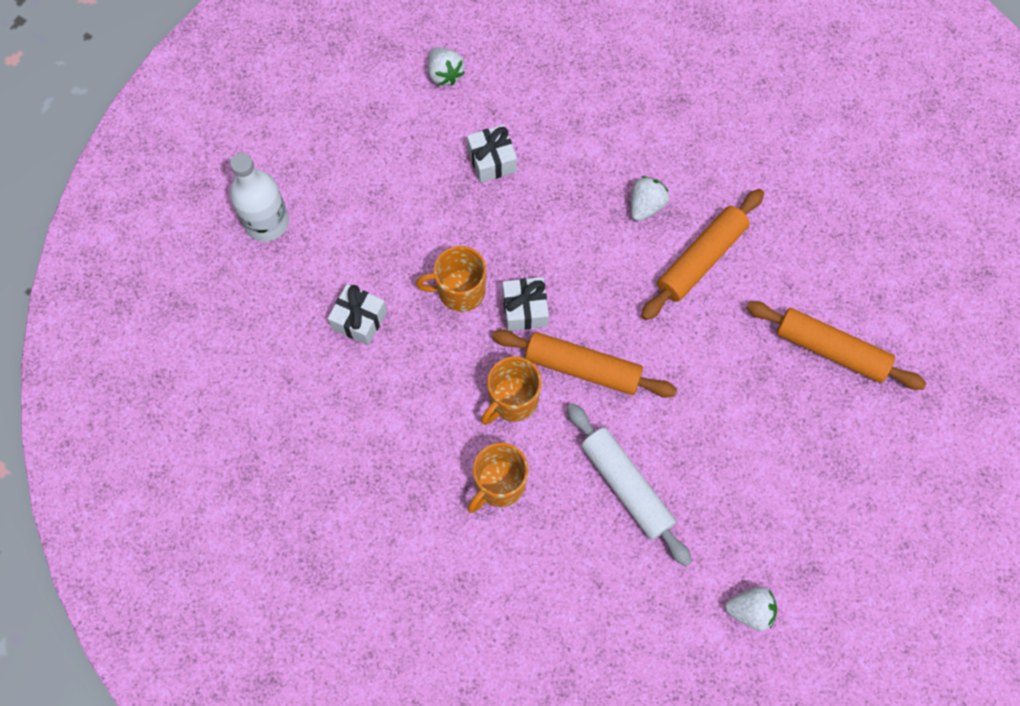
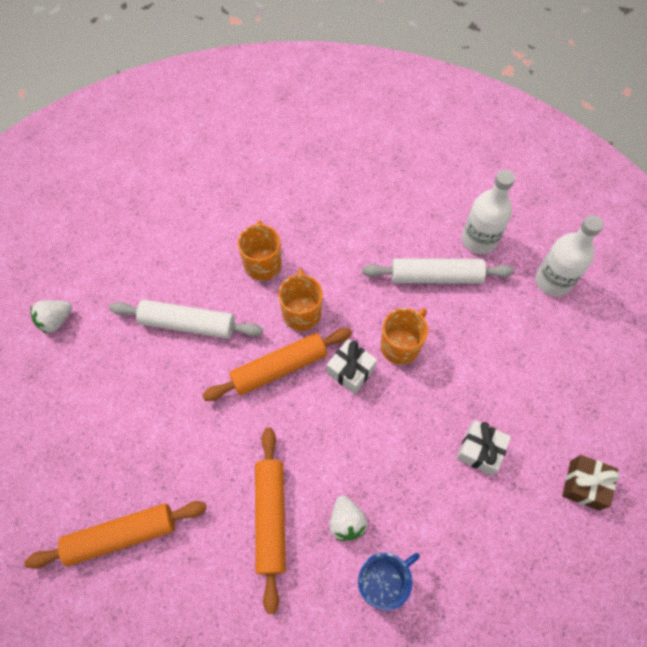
camera: 135 degrees right, 5 degrees down
(278, 316) = (479, 240): none -> white bottle
(359, 320) = (436, 277): white gift -> white rolling pin
(445, 74) = (584, 485): white strawberry -> brown gift
(659, 148) = (382, 581): none -> blue mug

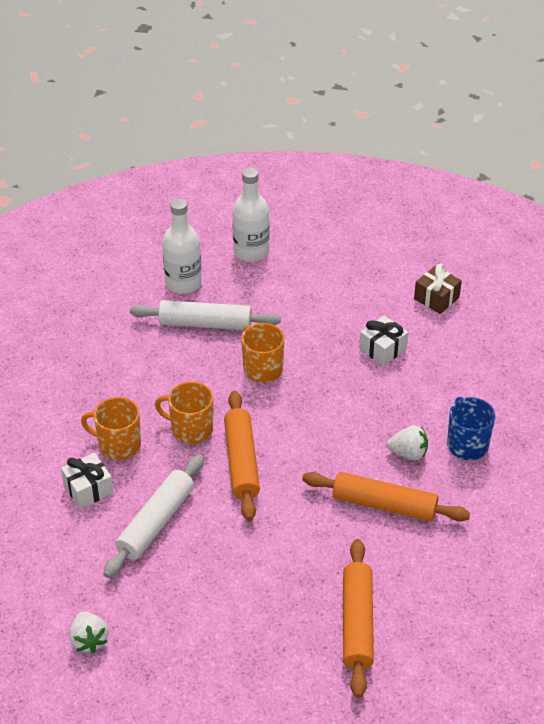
camera: 70 degrees left, 20 degrees down
(350, 371) = (270, 411): white gift -> white gift (88, 489)
(436, 277) = (205, 324): white rolling pin -> white rolling pin turned 75 degrees clockwise

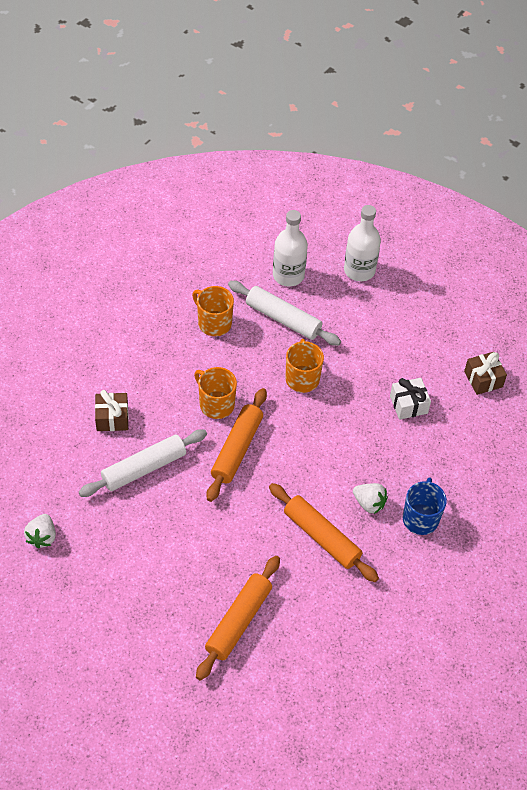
camera: 25 degrees right, 10 degrees up
(88, 489) = (112, 418): white gift -> brown gift
(118, 445) = (155, 392): orange mug -> orange mug (214, 323)

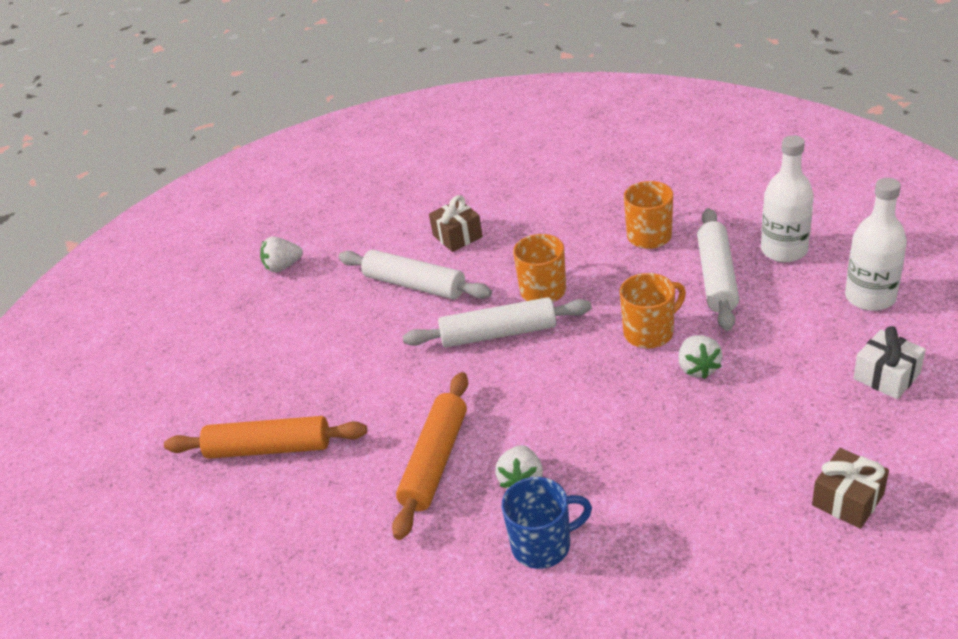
camera: 70 degrees right, 15 degrees down
(237, 449) = (499, 334): orange rolling pin -> white rolling pin
(349, 376) = (698, 368): none -> white strawberry
(408, 404) = (715, 443): white gift -> white gift (886, 376)

